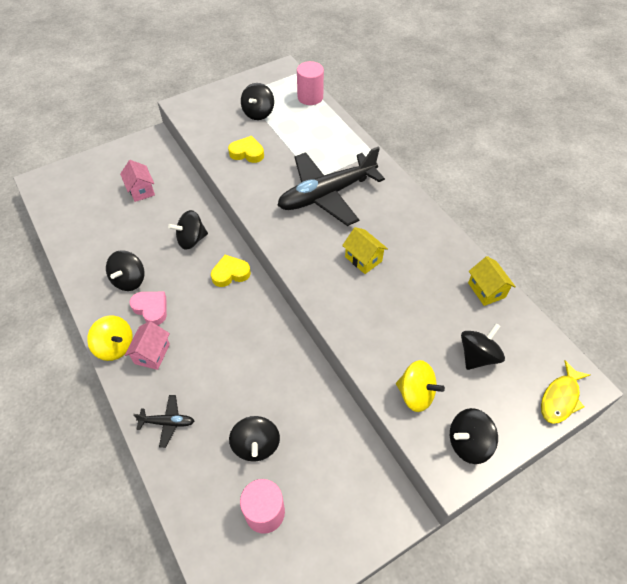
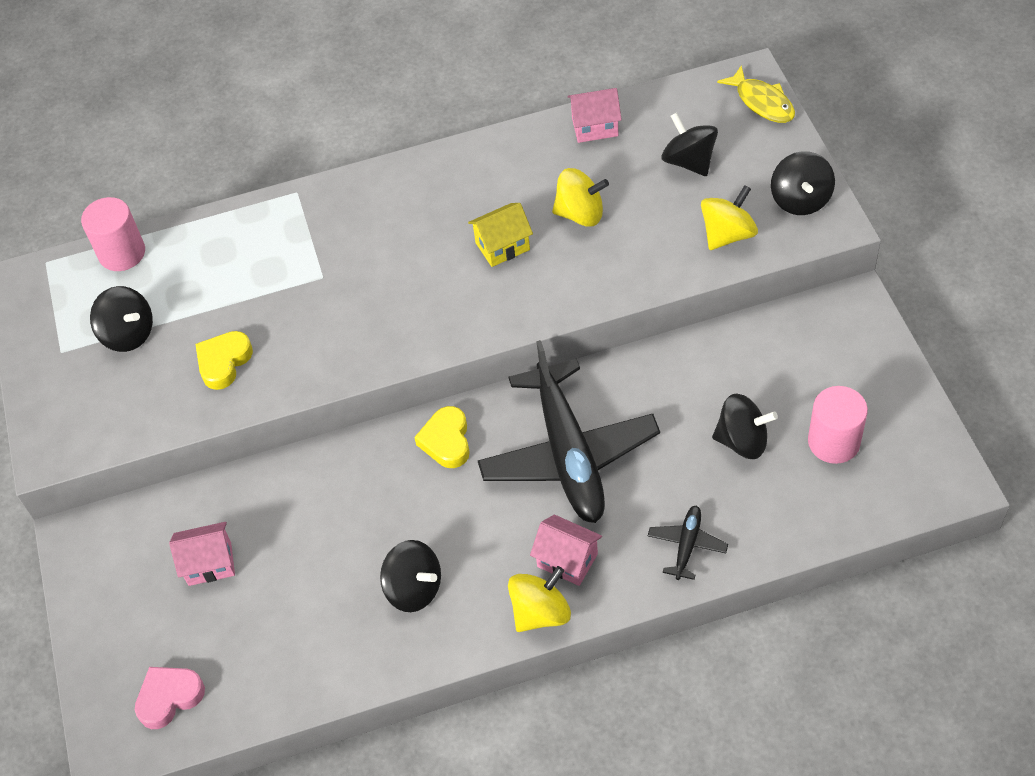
camera: 70 degrees left, 0 degrees up
(151, 309) = (482, 558): pink heart -> pink heart (169, 697)
(191, 240) = (357, 490): black spinning top -> none
(326, 194) = (362, 268): black plane -> black plane (569, 454)
(404, 296) = (580, 214): none -> yellow spinning top
(486, 290) = (595, 127): yellow house -> pink house

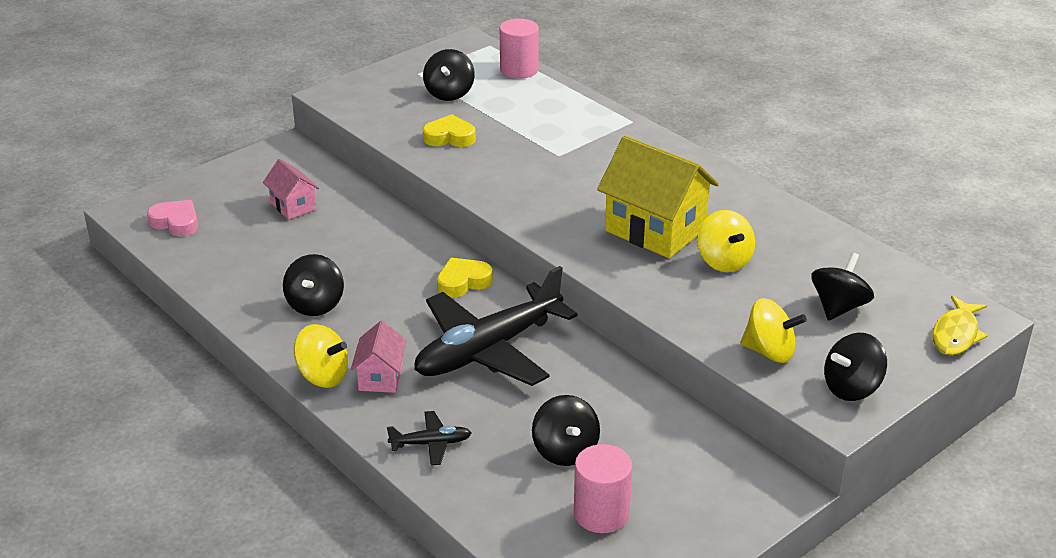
camera: 60 degrees right, 20 degrees down
(502, 246) = (655, 230): yellow house -> yellow house, size x1.91
(595, 127) = (831, 244): pink house -> none

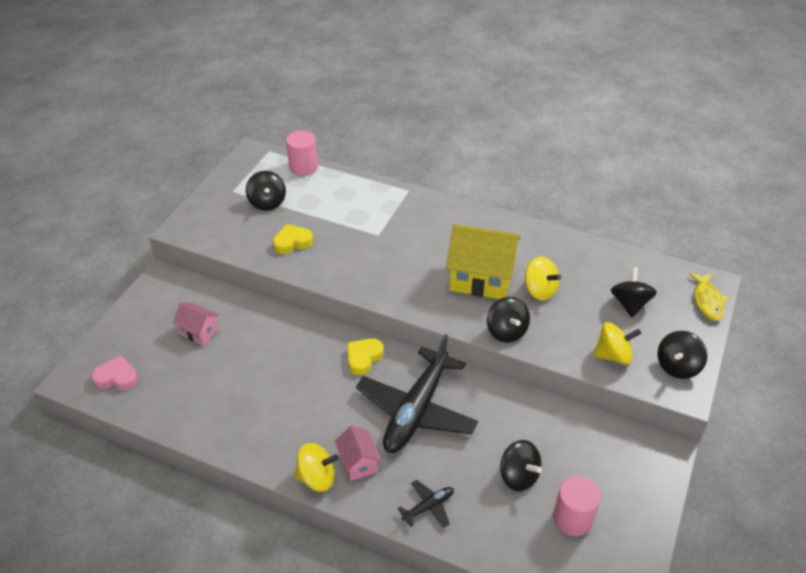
camera: 25 degrees left, 10 degrees up
(315, 305) = (271, 416): black spinning top -> black spinning top (506, 331)

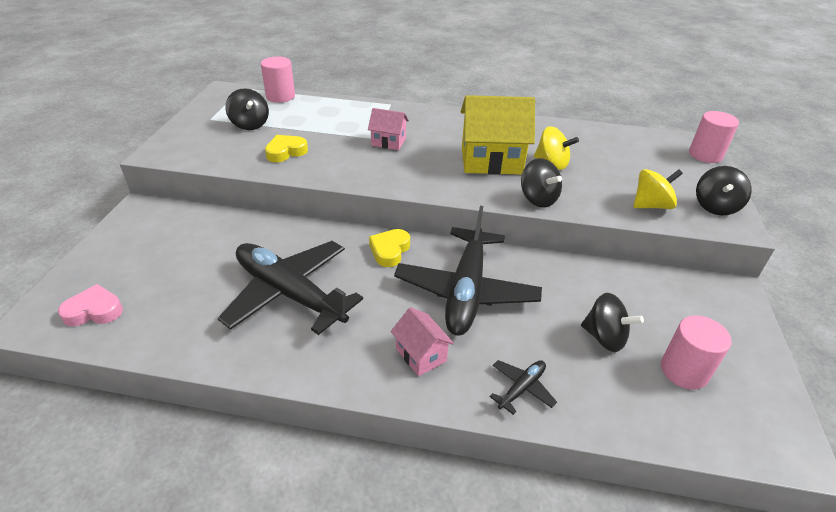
camera: 15 degrees left, 5 degrees down
(199, 332) = (194, 251): pink house -> pink house (388, 142)
(268, 387) = (289, 293): none -> black plane
(317, 478) = (376, 380): yellow spinning top -> none
(630, 304) = (640, 164): black spinning top -> none
(707, 301) = (705, 155): yellow fish -> pink cylinder

